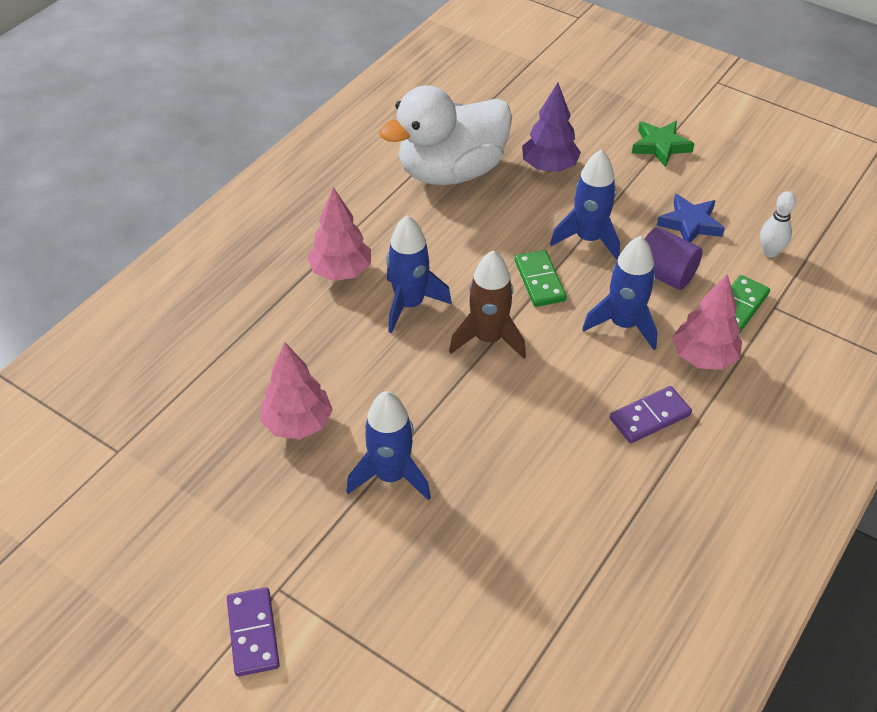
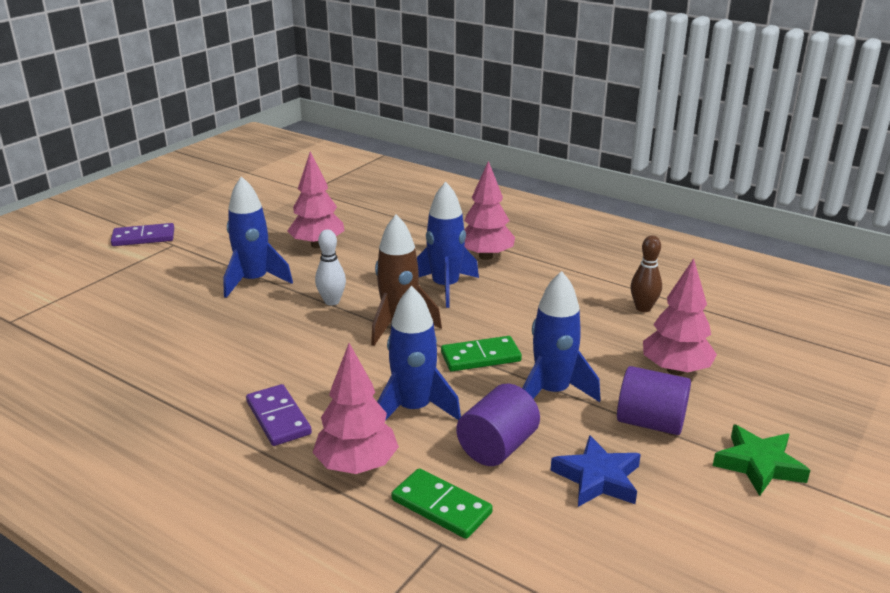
camera: 90 degrees right, 20 degrees down
(451, 171) = (643, 308): white duck -> brown bowling pin
(549, 167) = (675, 370): purple tree -> pink tree
(621, 190) = (650, 422): none -> purple cylinder
(770, 252) = (553, 554): white bowling pin -> white bowling pin (332, 301)

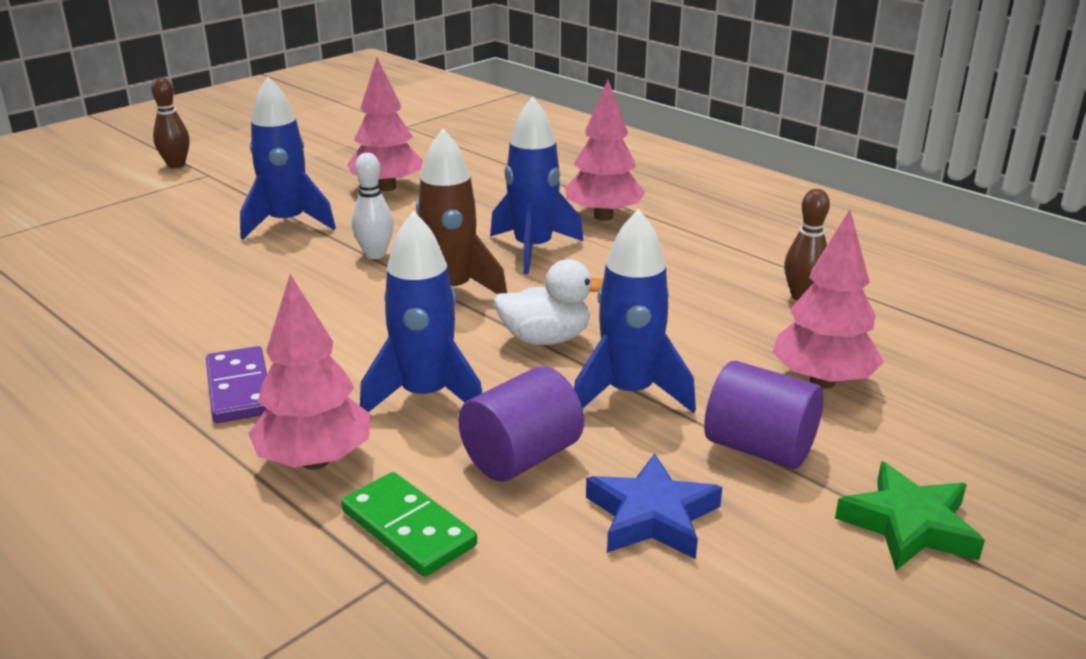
camera: 10 degrees right, 0 degrees up
(143, 238) = (176, 165): purple domino -> brown bowling pin
(480, 357) = (545, 339): green domino -> white duck

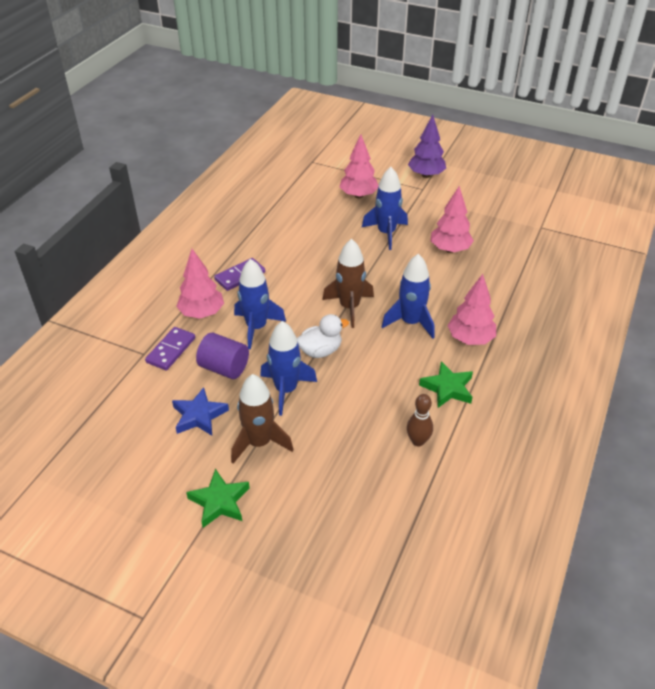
camera: 70 degrees right, 15 degrees up
(176, 165) = (426, 175): brown bowling pin -> purple tree
(375, 254) = (371, 271): white bowling pin -> none
(408, 528) = (171, 350): green domino -> purple domino
(545, 339) = (320, 351): white duck -> white duck turned 90 degrees counterclockwise
(699, 253) = (447, 388): none -> green star
(759, 448) = (259, 443): purple cylinder -> brown rocket
(822, 381) = (328, 459): pink tree -> pink tree (358, 195)

